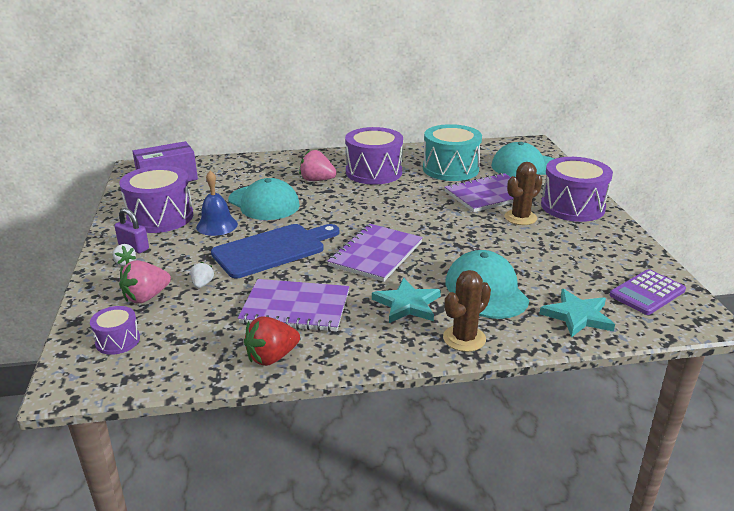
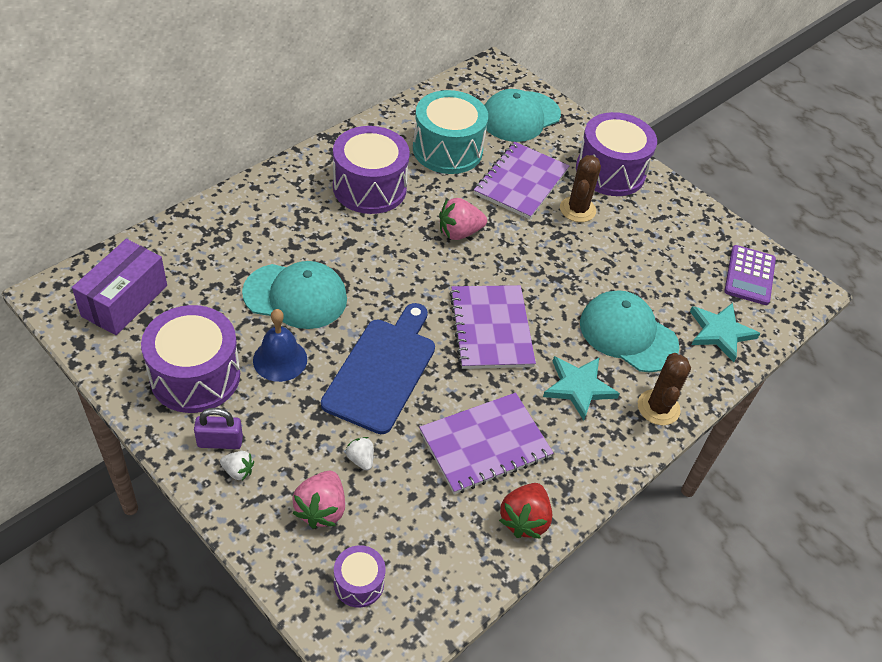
camera: 40 degrees left, 20 degrees up
(317, 180) = (318, 228): pink strawberry -> pink strawberry (459, 232)

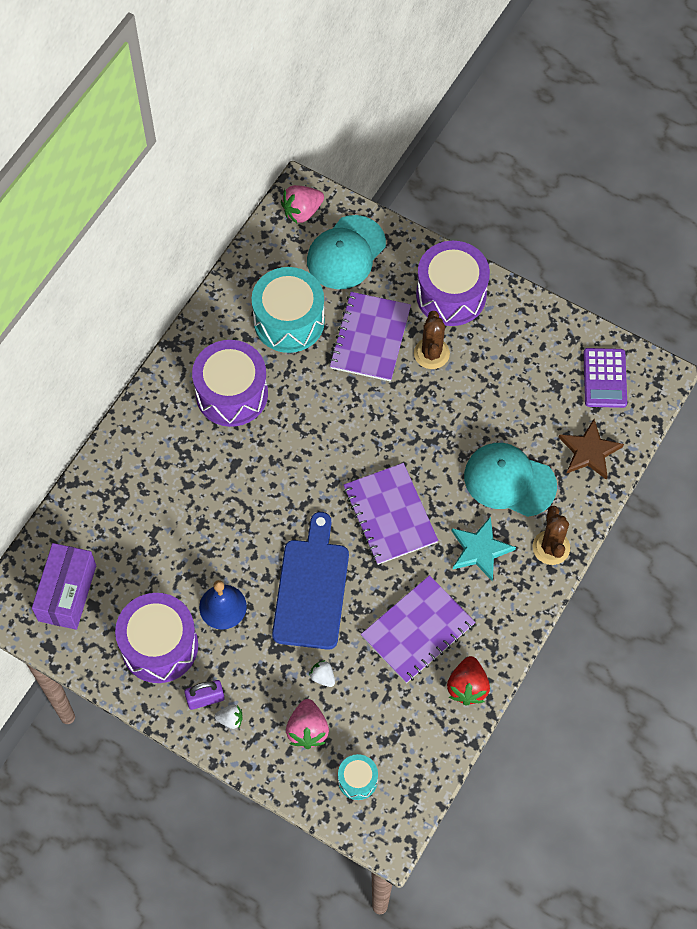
camera: 10 degrees left, 15 degrees up
(295, 296) = (211, 538): turquoise cap -> none
(358, 583) = (357, 780): purple drum -> turquoise drum
(459, 232) = (331, 418): pink strawberry -> pink strawberry (302, 211)
(720, 332) = (589, 451): turquoise star -> brown star

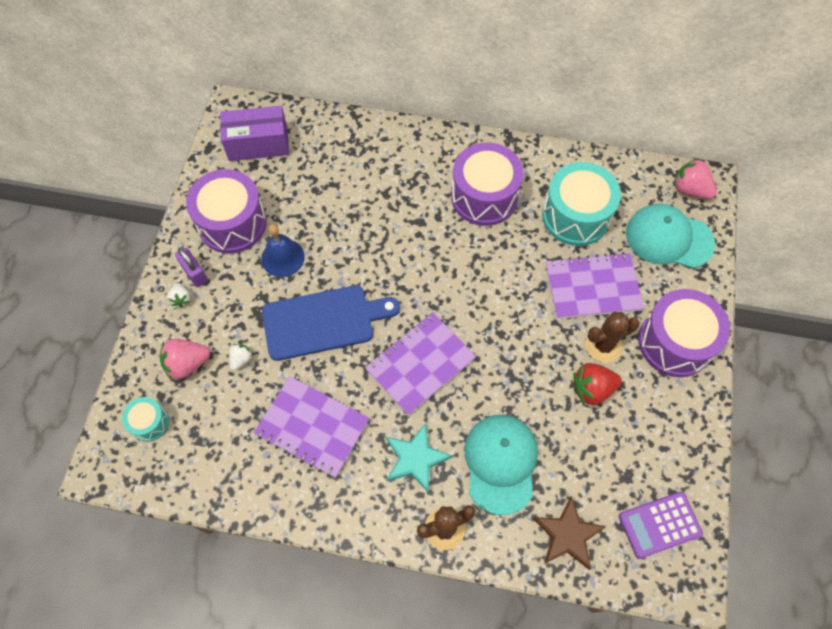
camera: 70 degrees right, 0 degrees up
(467, 687) = (268, 493): red strawberry -> red strawberry (592, 389)

